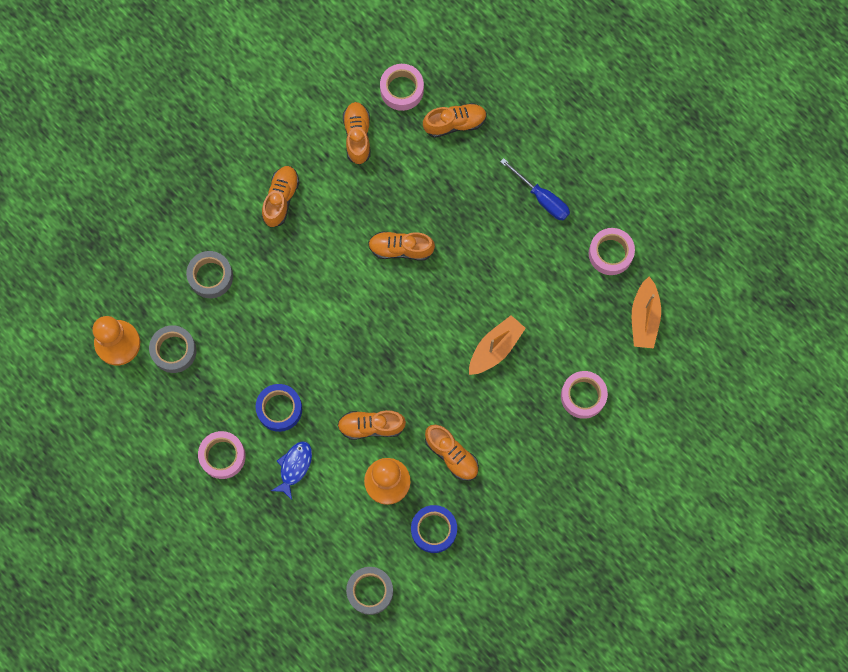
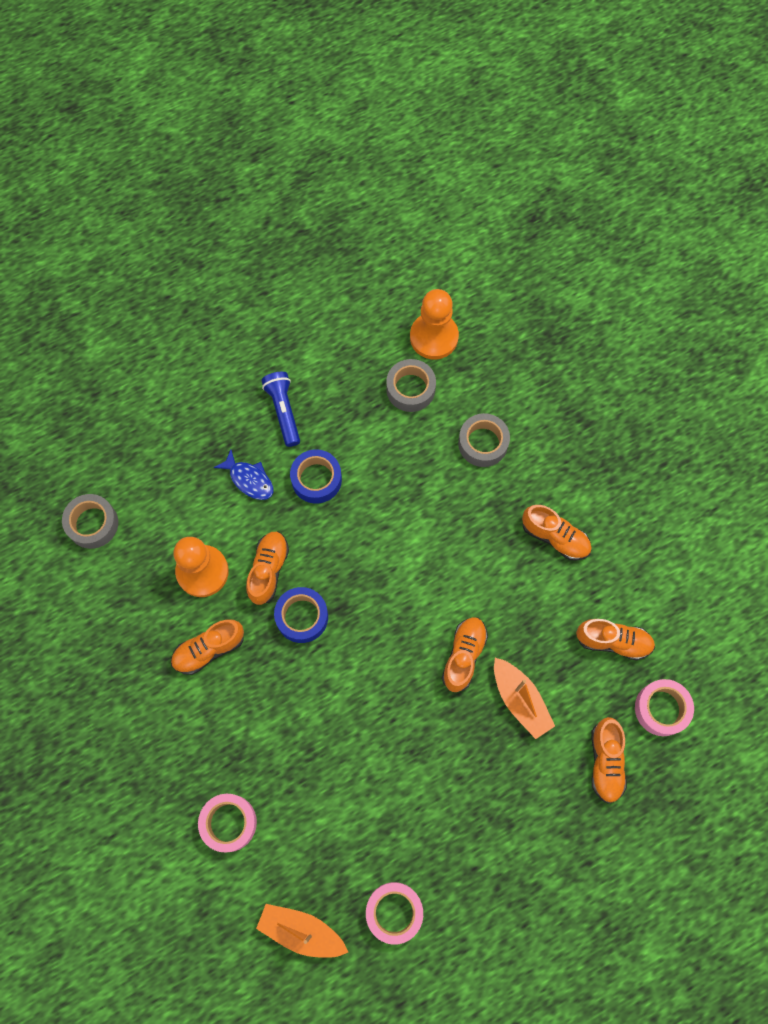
camera: 105 degrees right, 5 degrees down
(222, 456) = (283, 411): pink tape -> blue flashlight
(434, 530) = (133, 607): blue tape -> blue tape (302, 617)
(495, 348) = (316, 733): orange boat -> orange boat (520, 700)
(542, 198) = (486, 844): blue screwdriver -> none

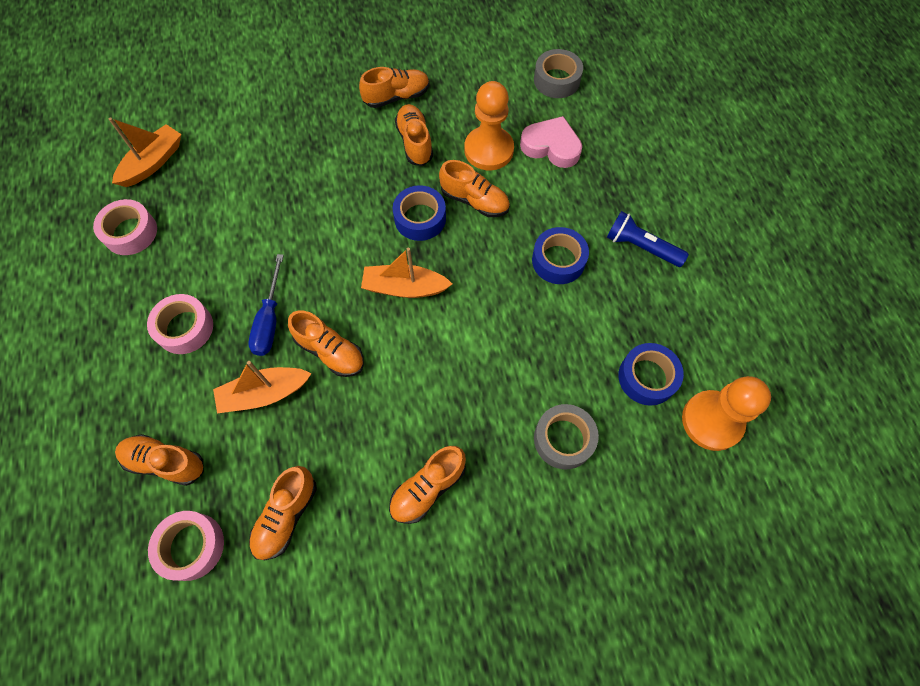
camera: 105 degrees right, 5 degrees down
(150, 687) = (396, 97): none -> orange shoe
(184, 511) = (551, 146): none -> pink heart
(229, 823) = (262, 130): pink tape -> pink tape (185, 328)
(249, 479) = (571, 203): blue fish -> none
(283, 411) = (641, 247): blue flashlight -> blue flashlight turned 150 degrees counterclockwise
(382, 609) = (404, 288): none -> orange boat
(410, 389) = (647, 377): grey tape -> blue tape
(449, 723) = (269, 320): none -> blue screwdriver

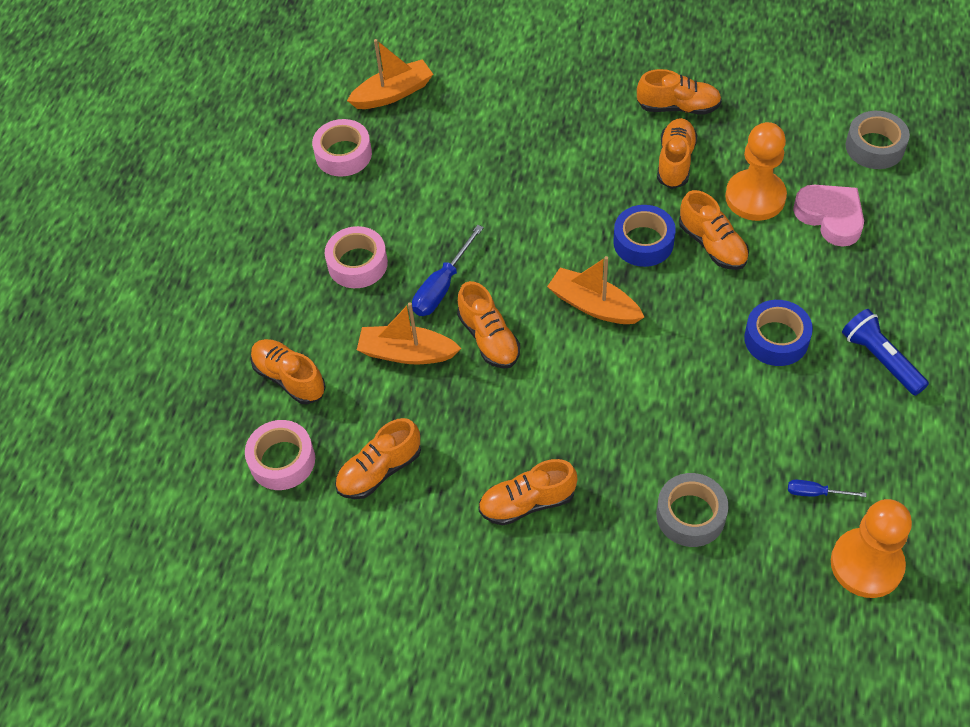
camera: 30 degrees right, 10 degrees down
(647, 377) = (815, 493): blue tape -> blue screwdriver

